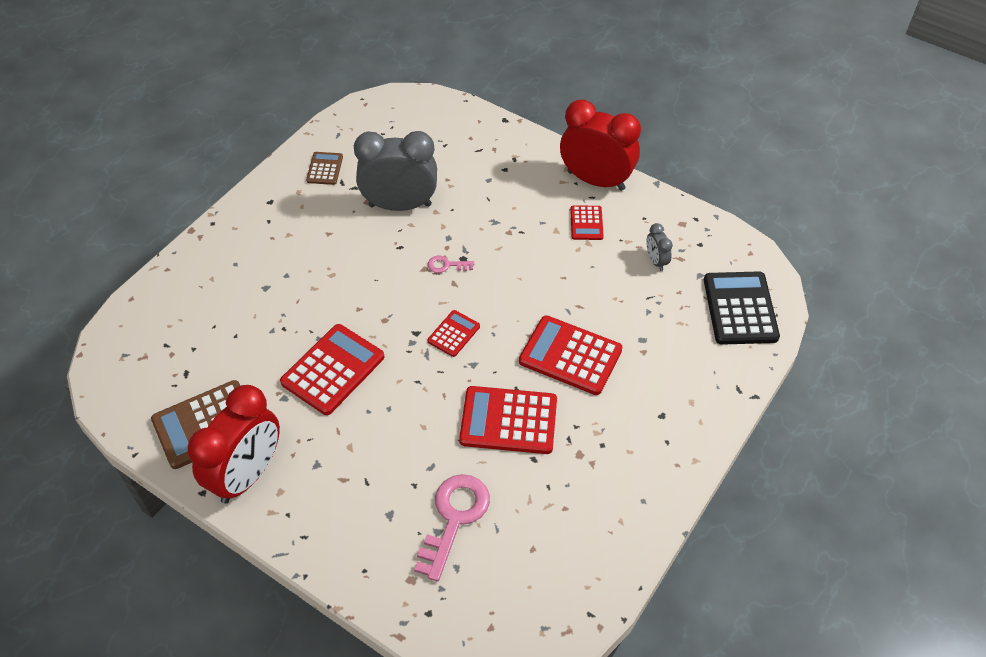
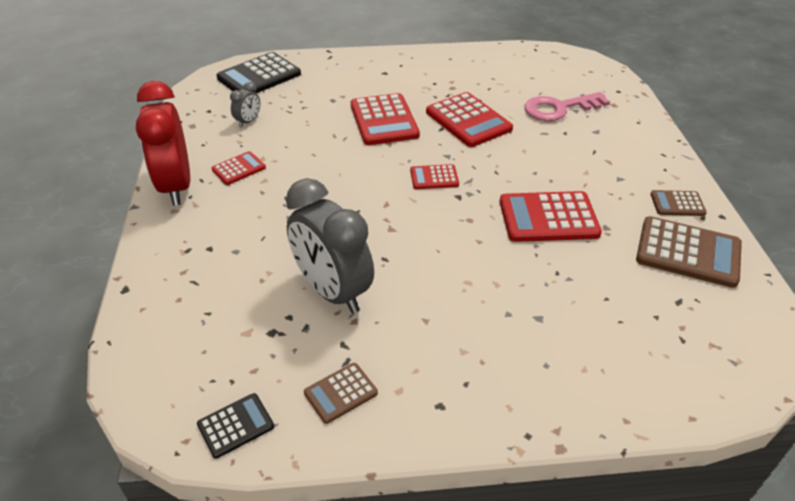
camera: 130 degrees left, 10 degrees down
(247, 475) = (677, 204): red clock -> brown calculator
(353, 123) = (236, 425): none -> black calculator
(446, 265) = (372, 218): pink key -> none

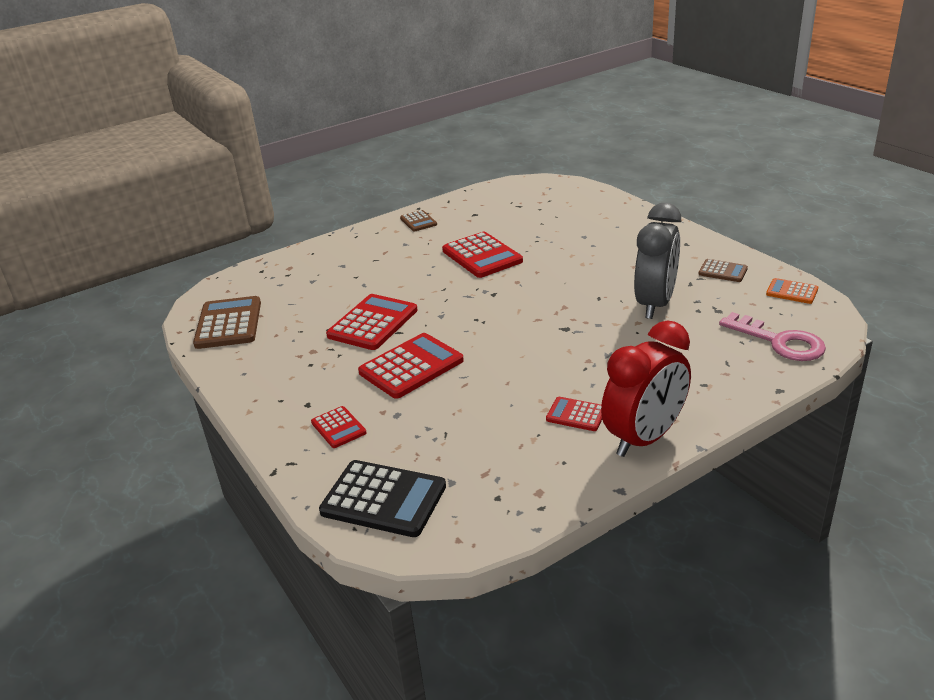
camera: 115 degrees left, 10 degrees down
(236, 425) = (792, 292): black calculator -> orange calculator
(248, 121) = (492, 452): grey clock -> none
(434, 177) = (479, 311): red calculator -> red calculator (338, 428)
(559, 108) = (315, 288): pink key -> pink key (780, 342)
(688, 252) = (469, 210): brown calculator -> brown calculator (228, 324)

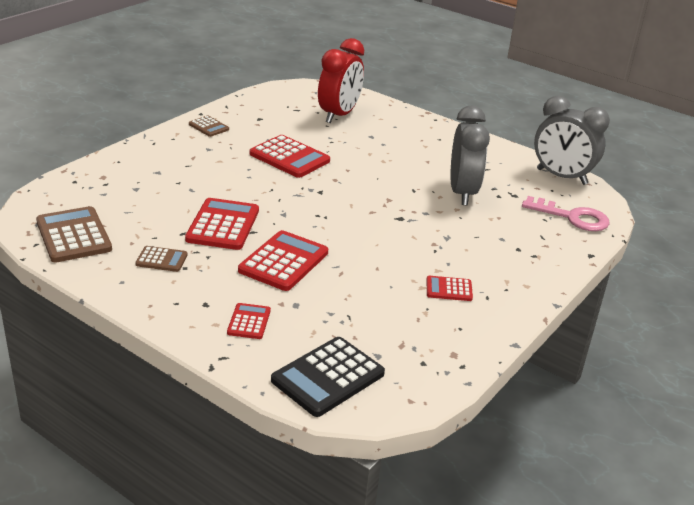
camera: 25 degrees left, 0 degrees up
(338, 428) = (249, 322): red calculator -> red calculator turned 120 degrees counterclockwise
(383, 499) = (328, 377): black calculator -> black calculator turned 135 degrees clockwise
(644, 438) = (512, 302): red clock -> red clock (339, 115)
(722, 271) = (501, 162): brown calculator -> brown calculator (161, 259)
(792, 292) = (561, 177): orange calculator -> grey clock

